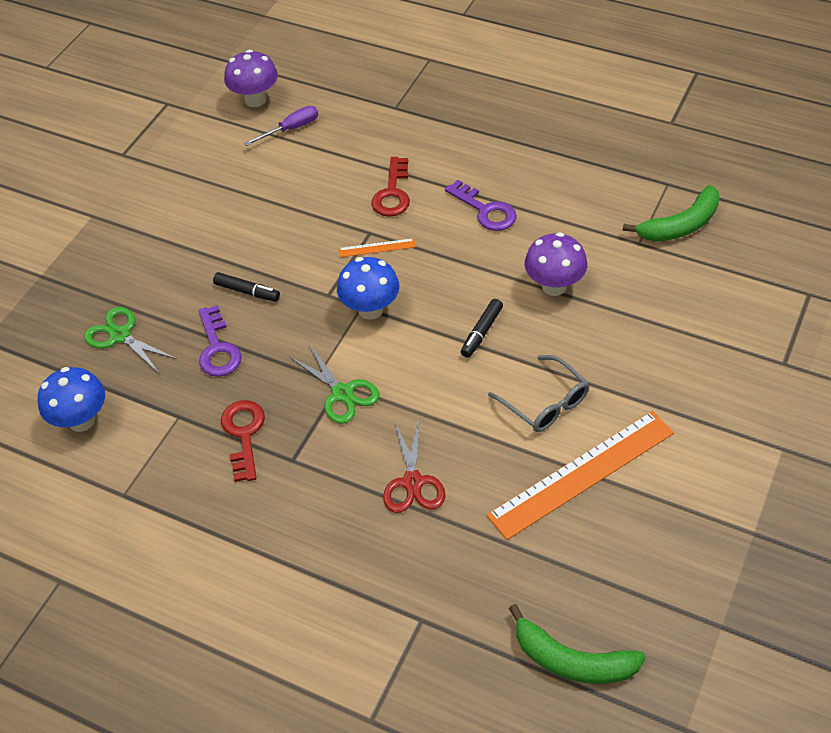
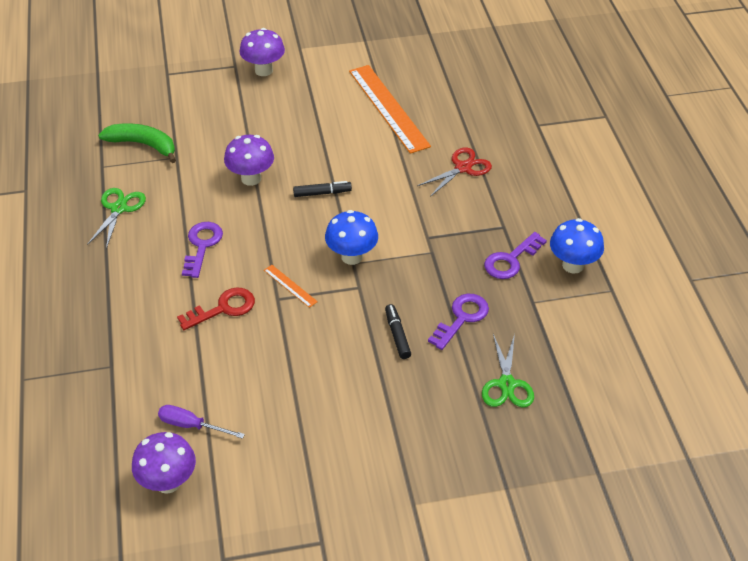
camera: 130 degrees left, 5 degrees down
(81, 420) = (591, 352): blue mushroom -> blue mushroom (573, 265)
(244, 434) = (511, 260): red key -> purple key
(342, 393) = (433, 232): green scissors -> green scissors (119, 208)
(545, 403) = (352, 142): grey glasses -> none
(572, 660) = (499, 68): green banana -> none
(582, 474) = (388, 108): orange ruler -> orange ruler turned 45 degrees clockwise
(754, 387) = (263, 70): none -> purple mushroom

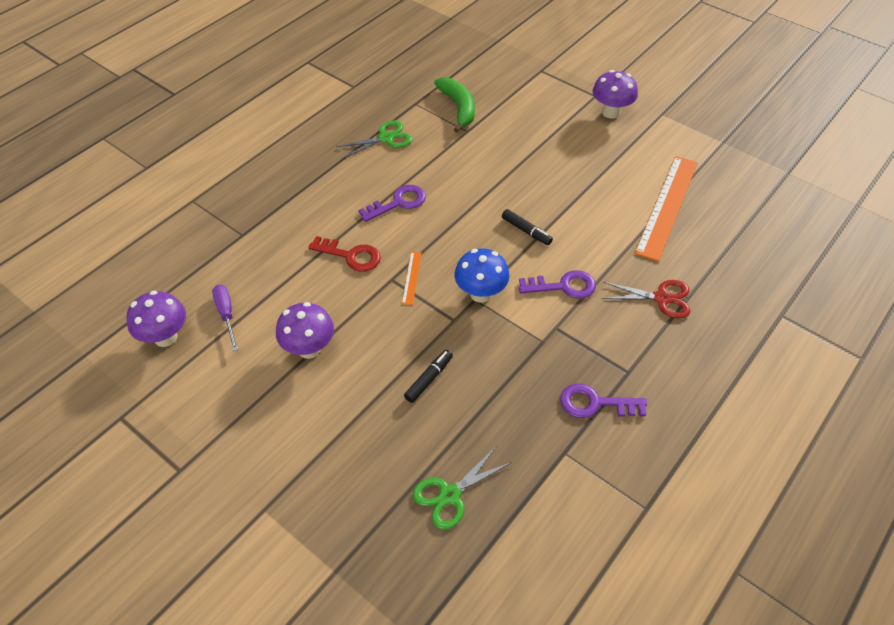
camera: 50 degrees right, 5 degrees up
(251, 178) = (493, 182): purple mushroom -> purple mushroom (309, 349)
(461, 318) = (491, 411): purple key -> purple key (563, 286)
(573, 265) = (642, 455): blue mushroom -> none

